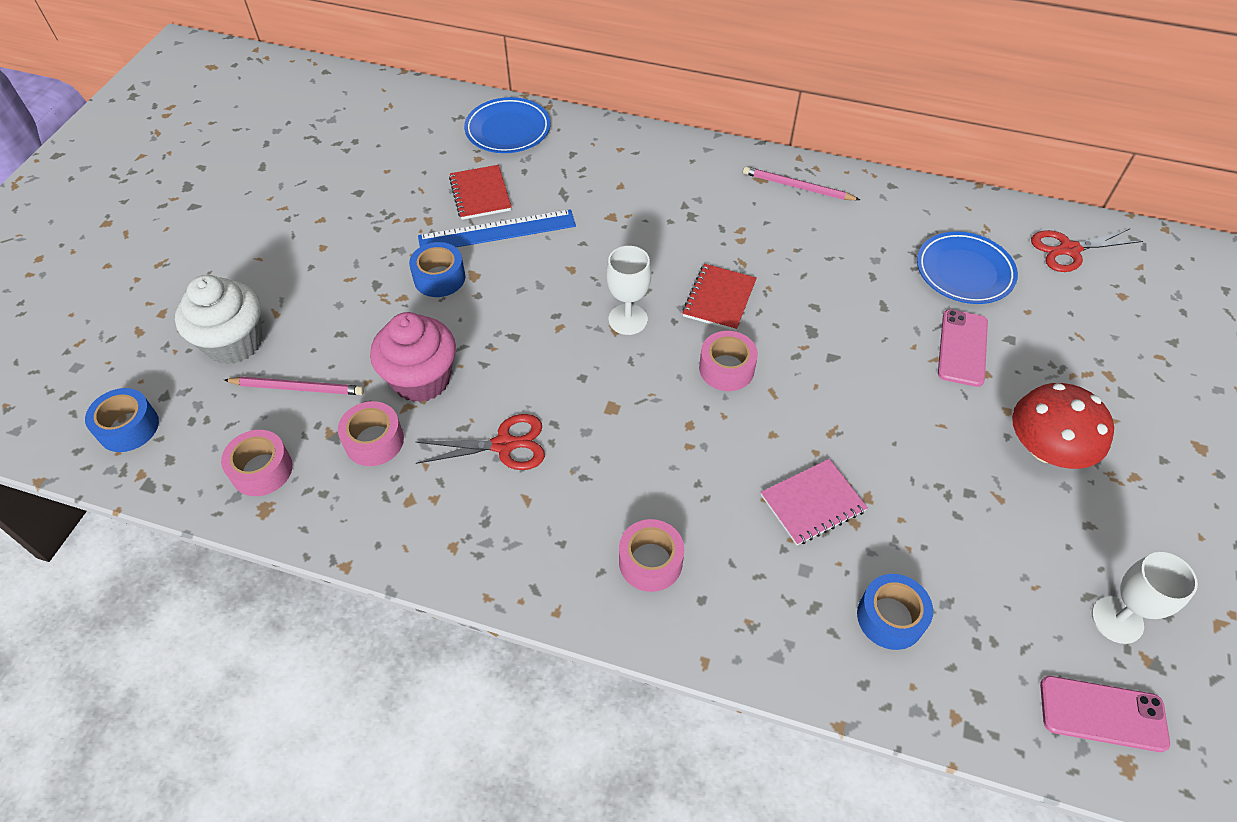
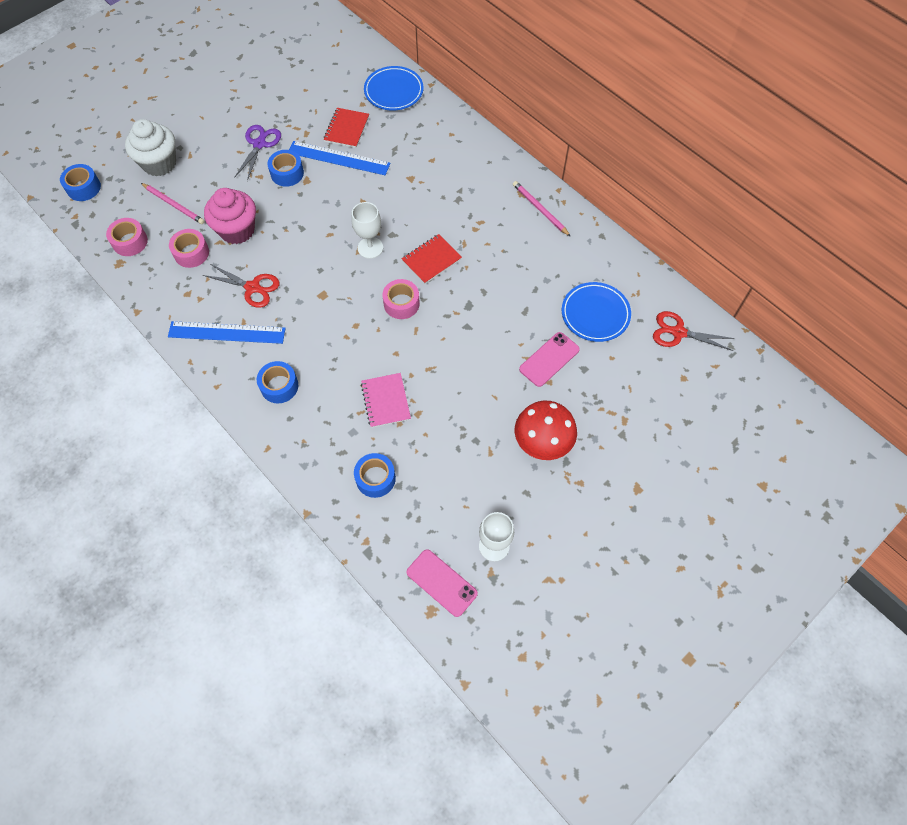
camera: 30 degrees right, 10 degrees up
(371, 258) = (259, 144): none -> purple scissors
(513, 526) = (226, 332): none -> blue ruler
(650, 562) = (279, 386): pink tape -> blue tape
(813, 503) = (385, 401): pink notebook -> pink notebook turned 75 degrees clockwise

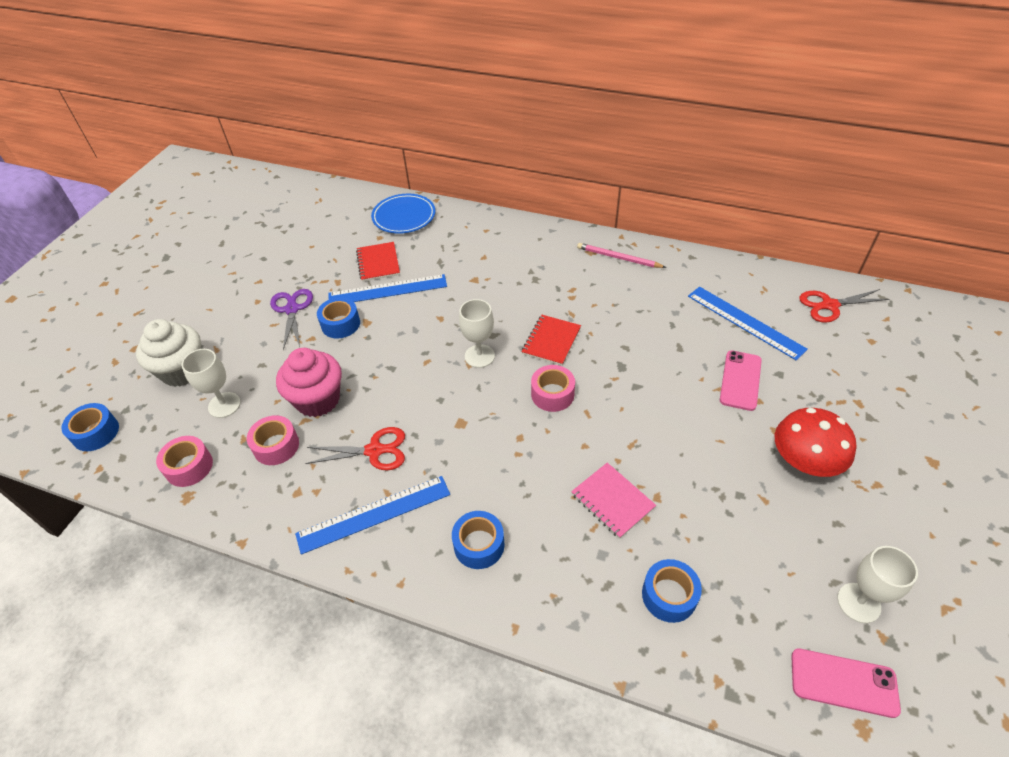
camera: 25 degrees left, 15 degrees down
(173, 204) = (224, 405): pink pencil -> white goblet
(595, 314) = (745, 322): blue plate -> blue ruler

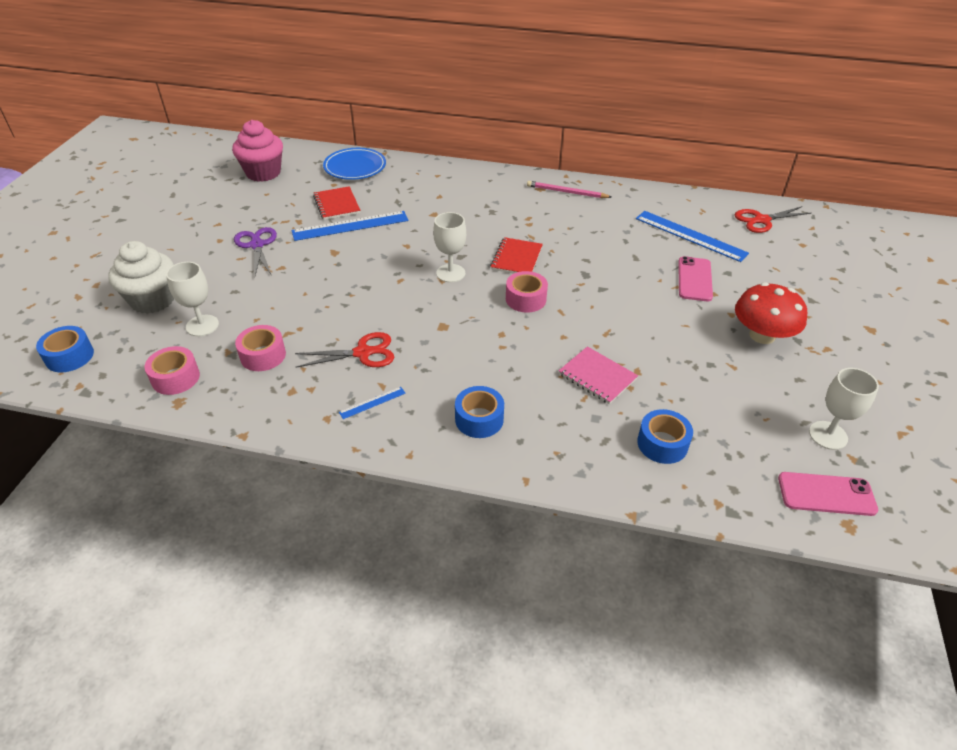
camera: 10 degrees left, 5 degrees down
(318, 400) = (298, 316): pink cupcake -> pink cupcake (263, 173)
(340, 324) = (308, 254): blue tape -> none
(374, 514) = (372, 402): blue ruler -> blue ruler, size x0.46

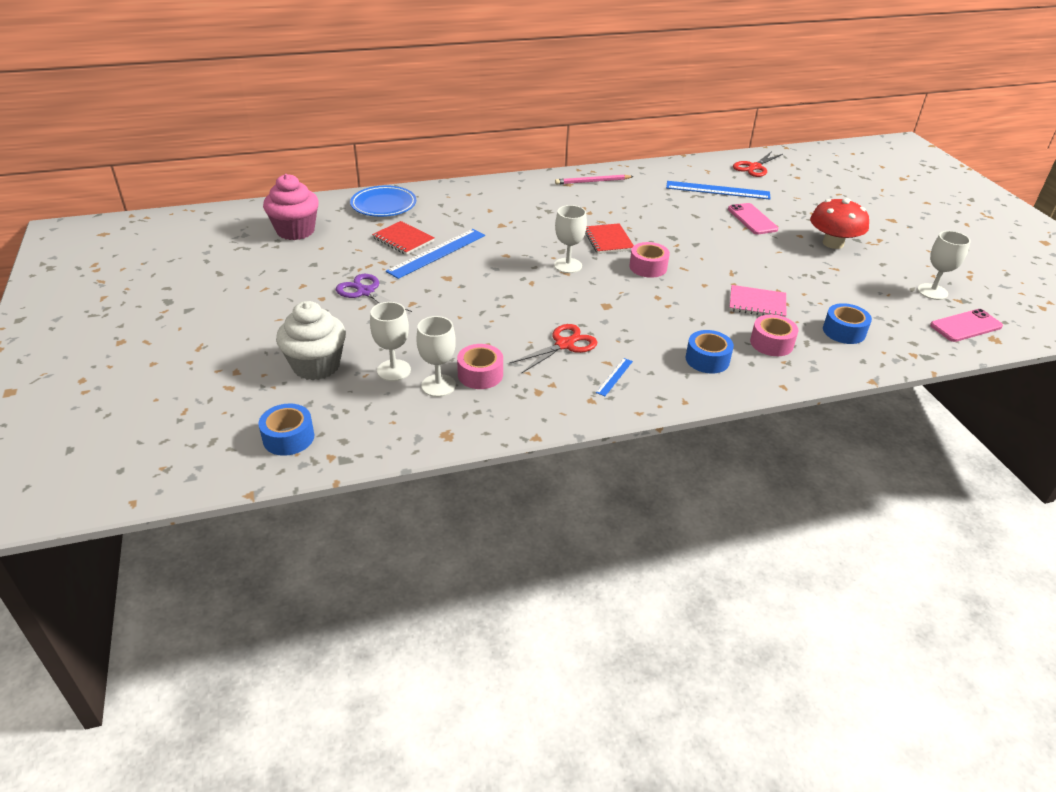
camera: 30 degrees left, 5 degrees down
(175, 378) = (420, 418): pink tape -> pink tape (771, 343)
(220, 353) = (438, 385): none -> white goblet

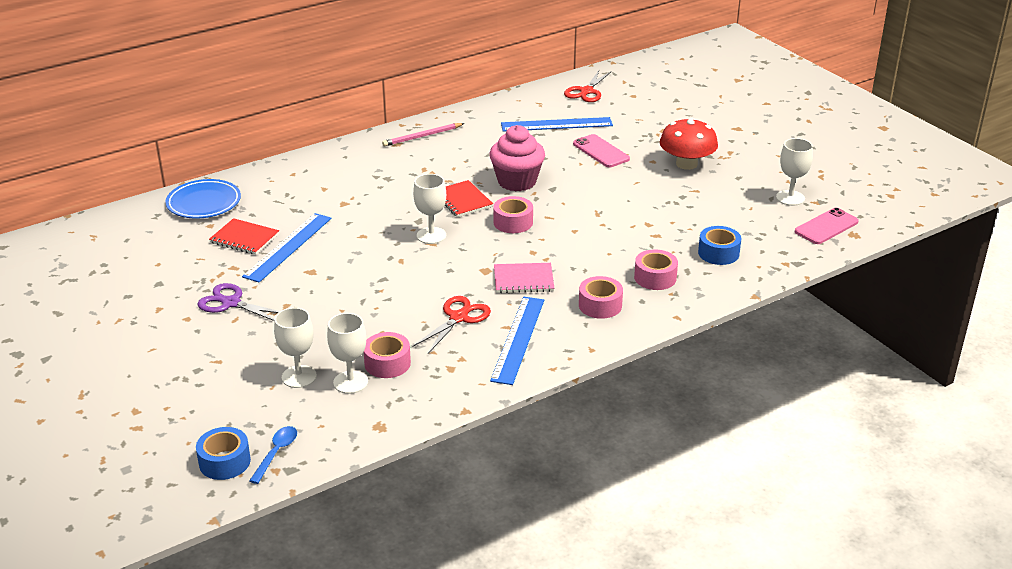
camera: 15 degrees left, 5 degrees down
(295, 231) = (119, 250): pink cupcake -> pink cupcake (517, 181)
(316, 366) = (217, 388): white cupcake -> none
(339, 440) = (276, 453): none -> blue spoon
(614, 377) = (518, 339): blue ruler -> blue ruler, size x2.20
(707, 359) = (600, 305): blue tape -> pink tape
(757, 304) = (631, 241): pink notebook -> pink notebook (523, 280)

